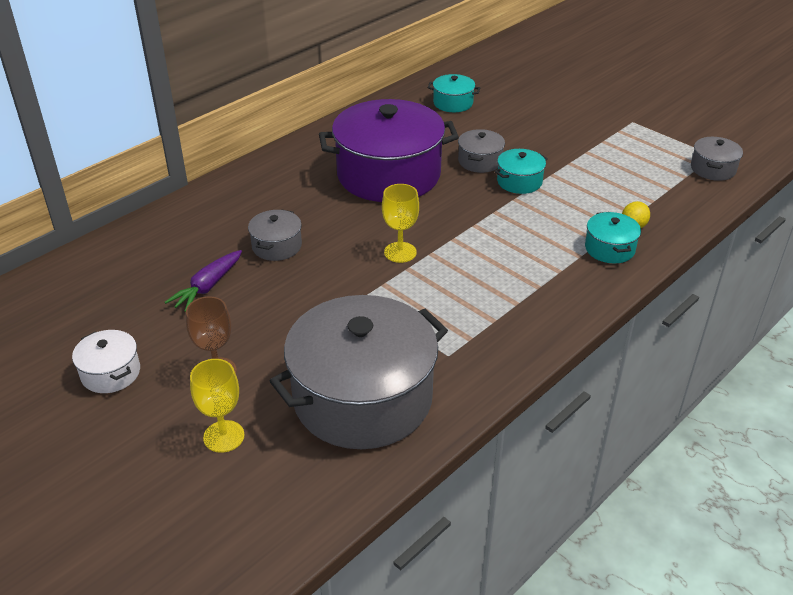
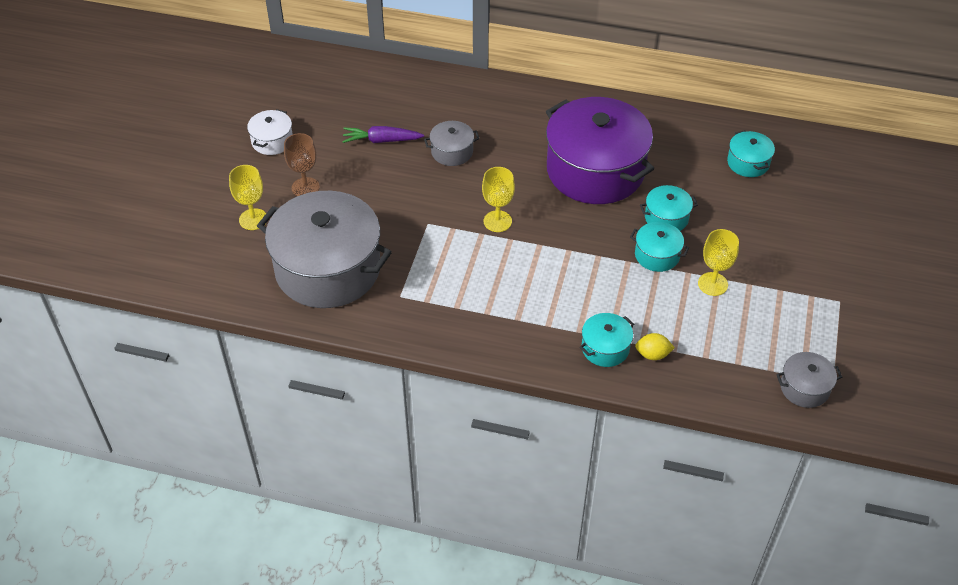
camera: 60 degrees right, 10 degrees up
(480, 161) = (666, 218): grey pot -> turquoise pot
(573, 168) = (712, 284): none -> yellow goblet

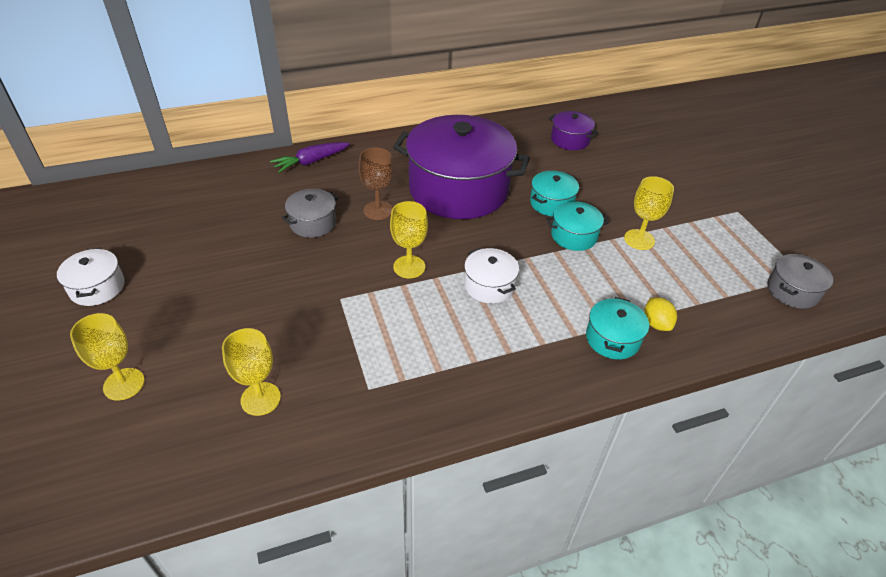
camera: 35 degrees left, 5 degrees down
(305, 187) = (171, 320): brown goblet -> brown goblet (378, 210)
(328, 269) = (260, 399): grey pot -> yellow goblet
(381, 140) = (230, 240): purple carrot -> purple carrot (311, 162)
(547, 264) = (489, 286): none -> white pot
(652, 354) = (656, 323): yellow lemon -> yellow lemon turned 75 degrees counterclockwise
(748, 163) = (570, 140): turquoise pot -> purple pot

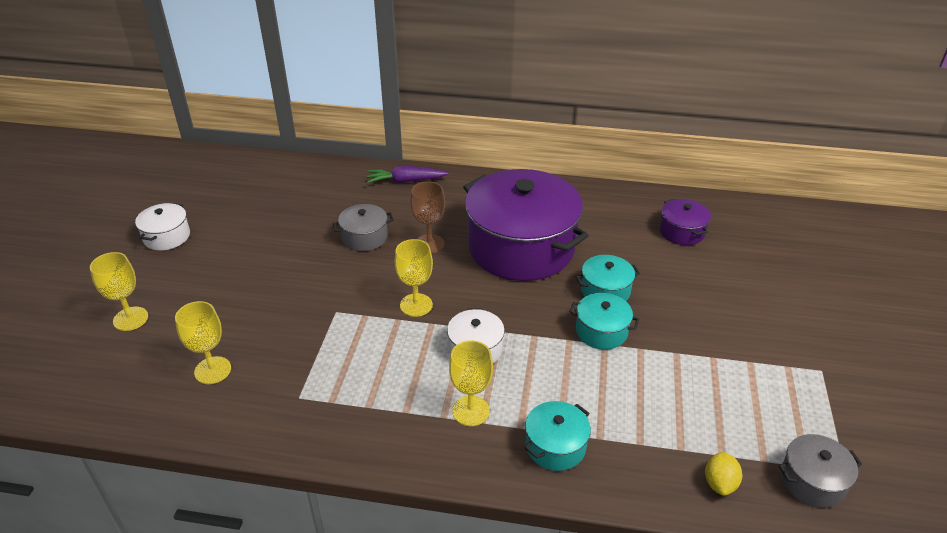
camera: 30 degrees right, 5 degrees down
(639, 239) = (671, 360): yellow goblet -> yellow goblet (470, 411)
(656, 323) = (615, 450): yellow lemon -> yellow lemon (719, 483)

